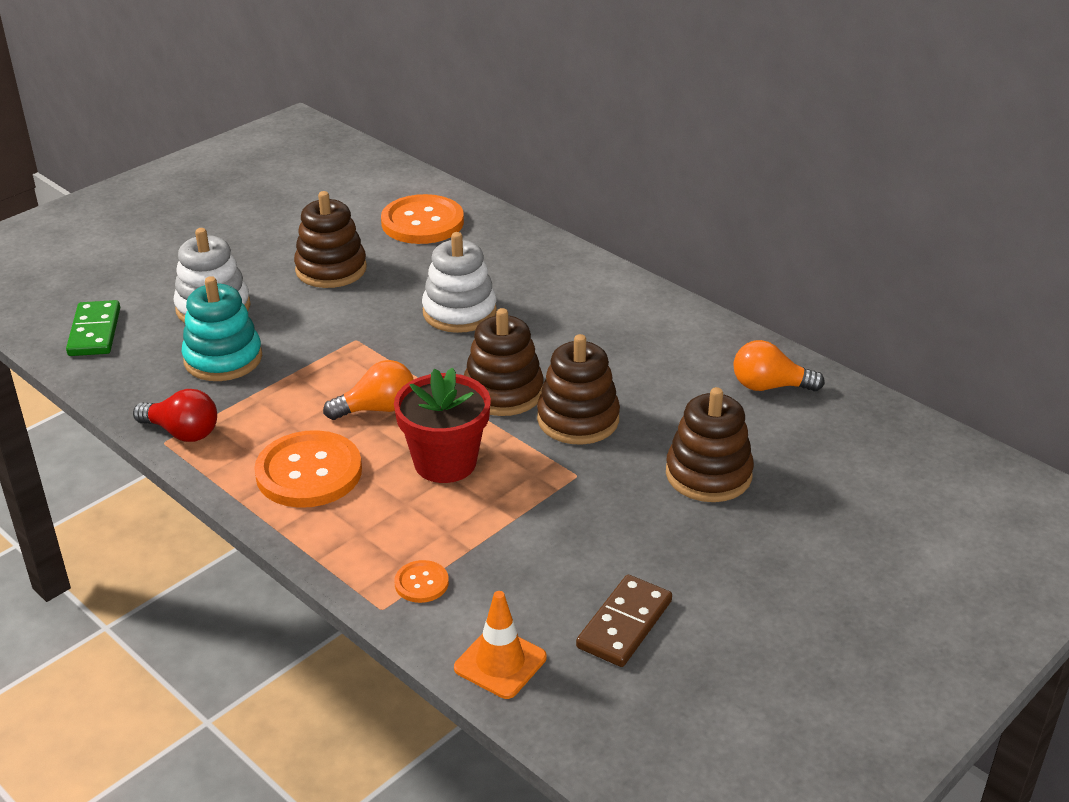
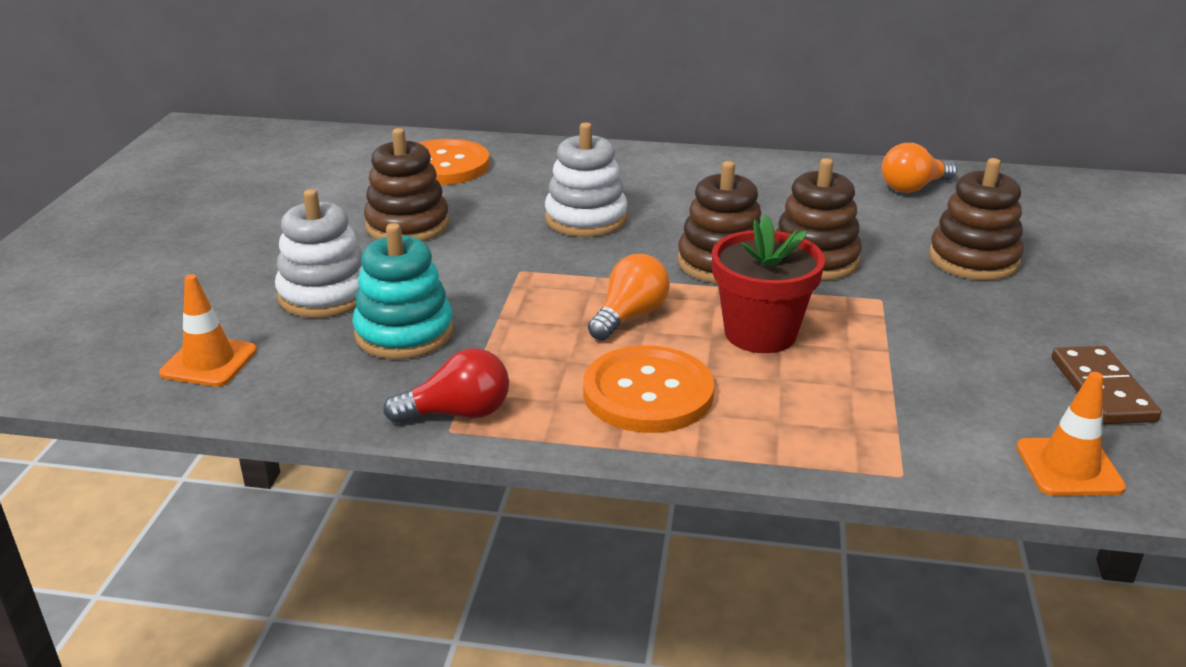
camera: 35 degrees left, 5 degrees down
(95, 332) = (209, 362): green domino -> orange traffic cone
(421, 583) = (900, 437): orange button -> none

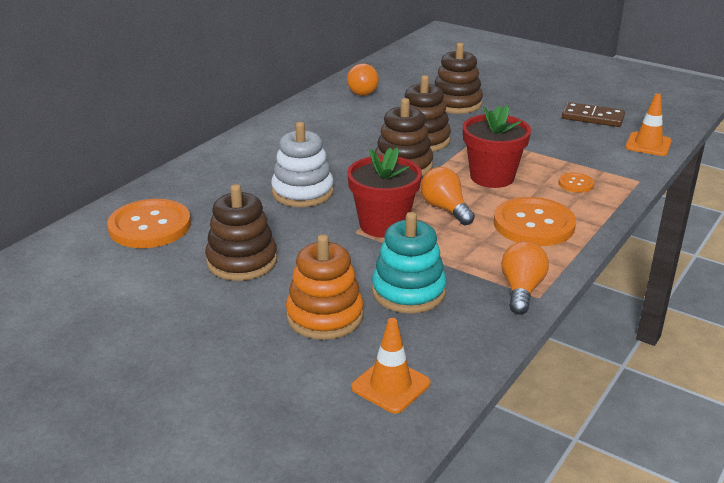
camera: 65 degrees left, 0 degrees up
(325, 294) = (325, 316): white stacking toy -> orange stacking toy
(458, 413) = (521, 290): red light bulb -> orange light bulb
(551, 284) = (383, 225): none -> red flower pot
(817, 410) = (575, 184): none -> orange button

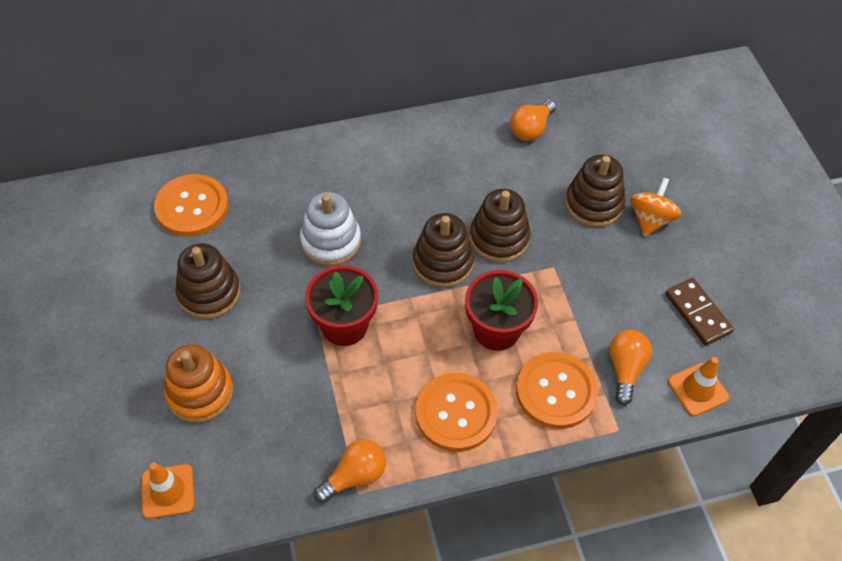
camera: 40 degrees right, 25 degrees up
(408, 292) = (278, 413): turquoise stacking toy -> none
(445, 209) = (411, 342): orange light bulb -> orange light bulb (625, 369)
(500, 96) = (650, 219): none -> orange spinning top
(575, 184) = (556, 391): orange button -> orange button, size x2.15

